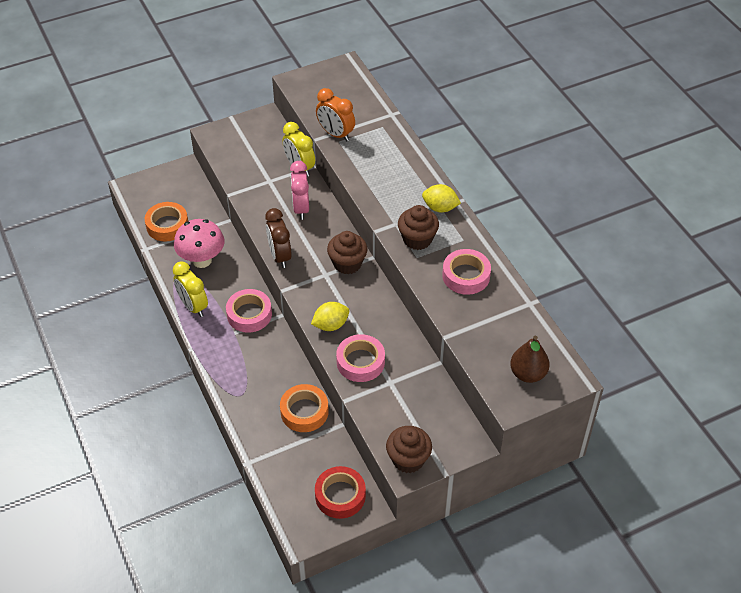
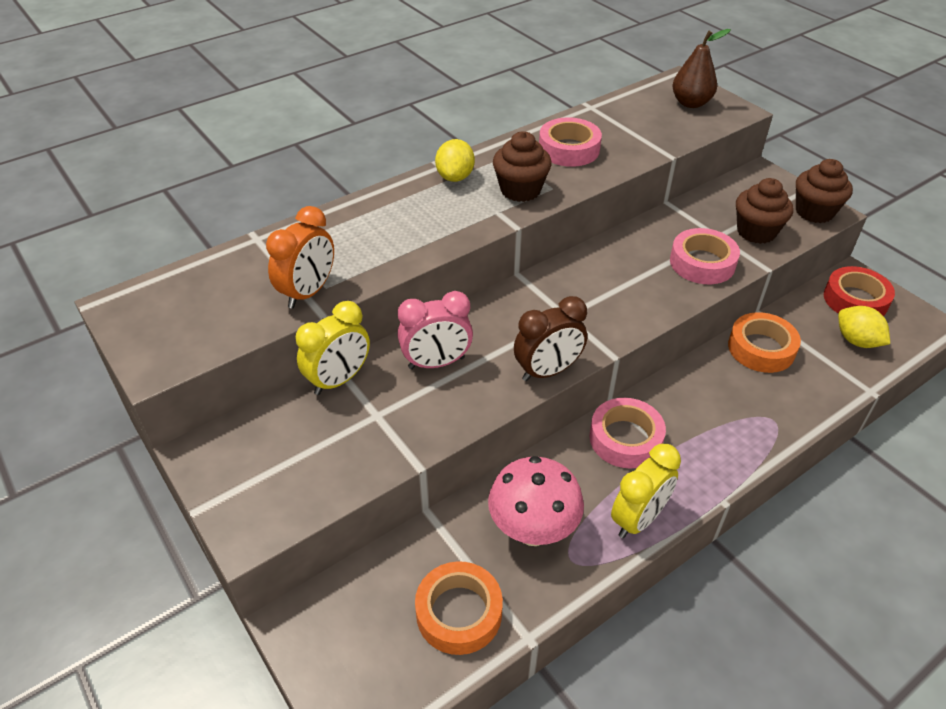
camera: 100 degrees left, 5 degrees down
(330, 325) = (656, 297): yellow lemon -> yellow lemon (856, 341)
(347, 263) = (538, 296): brown cupcake -> brown cupcake (756, 232)

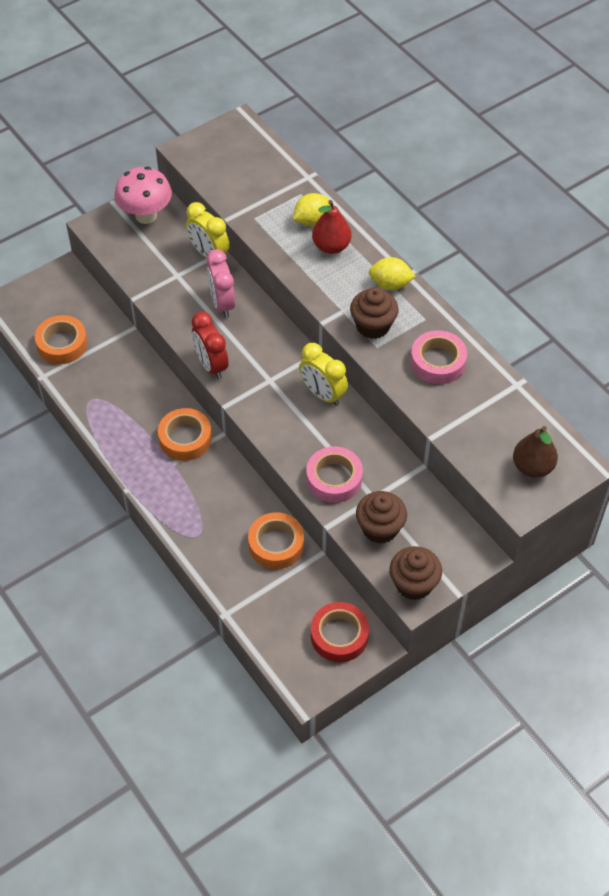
camera: 90 degrees right, 10 degrees up
(308, 292) = (248, 210): orange clock -> none
(389, 219) = (331, 246): none -> red pear
(533, 530) = (114, 381): pink mushroom -> pink mushroom (146, 215)
(548, 371) = (211, 365): brown clock -> red clock
(625, 439) = (185, 438): pink tape -> orange tape
(638, 519) = (117, 438): yellow clock -> yellow clock (322, 394)
(856, 341) = (284, 620): yellow lemon -> yellow lemon (311, 220)

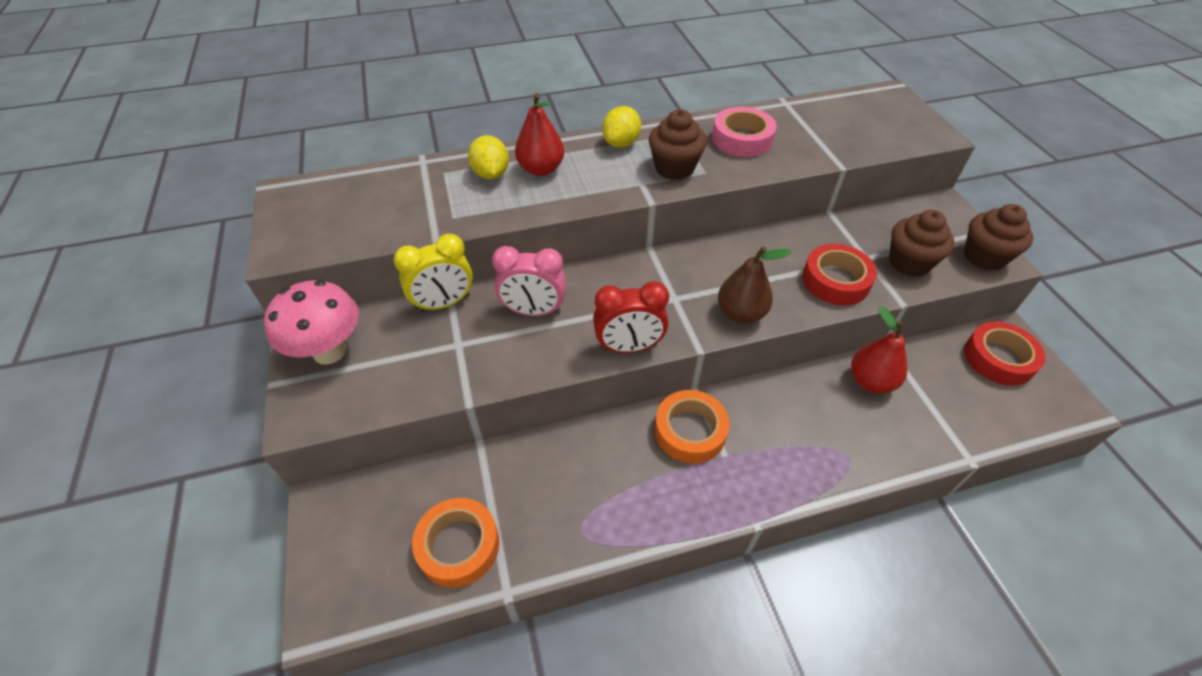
camera: 70 degrees left, 5 degrees down
(276, 544) = (870, 381): orange tape -> red pear
(322, 394) = (712, 259): yellow clock -> none
(334, 478) = (835, 280): pink tape -> red tape
(532, 467) = (891, 118): brown pear -> brown pear (741, 313)

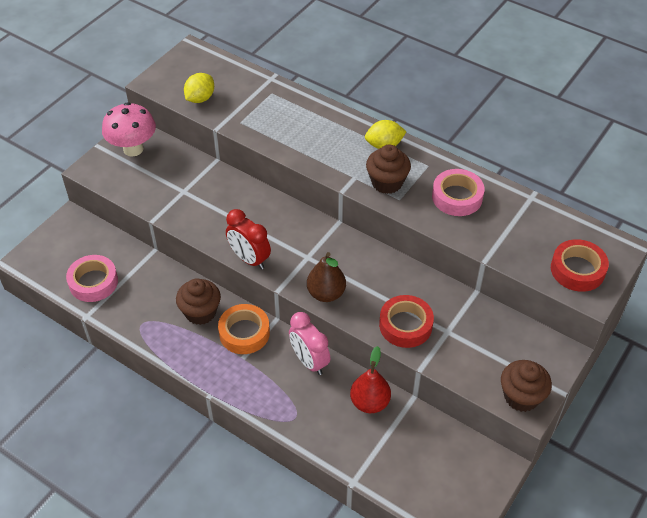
camera: 50 degrees right, 0 degrees up
(444, 303) = (204, 166): yellow clock -> none
(458, 545) = (93, 282): orange tape -> pink tape
(491, 174) = (291, 111): yellow lemon -> yellow lemon (200, 98)
(533, 311) = (235, 204): pink clock -> pink clock (309, 361)
(541, 169) = (318, 128): red pear -> none
(909, 262) = (467, 356): brown cupcake -> brown cupcake (200, 312)
(998, 358) = (465, 467): red tape -> red tape (577, 270)

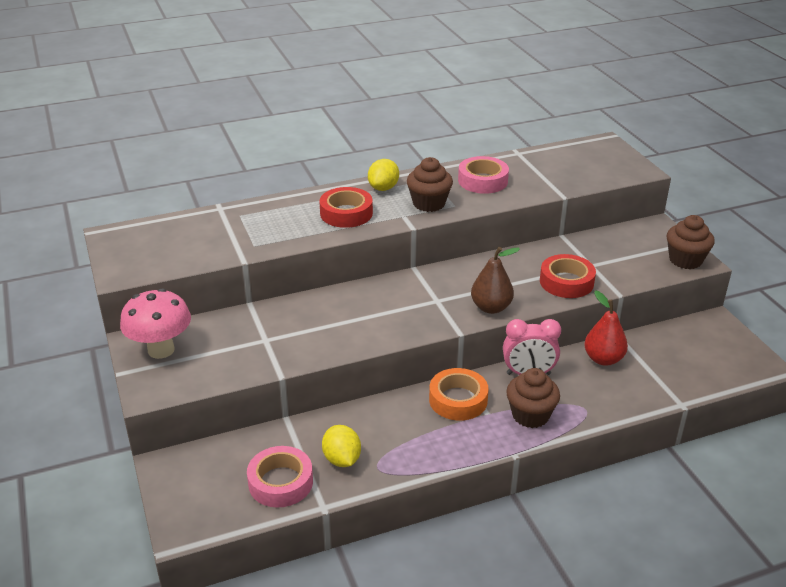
camera: 55 degrees left, 15 degrees down
(200, 98) = (188, 255): yellow lemon -> yellow lemon (342, 459)
(200, 312) = (404, 418): brown cupcake -> brown cupcake (530, 415)
(249, 259) = (403, 334): red clock -> none
(577, 270) = (611, 165): red tape -> red tape (346, 213)

